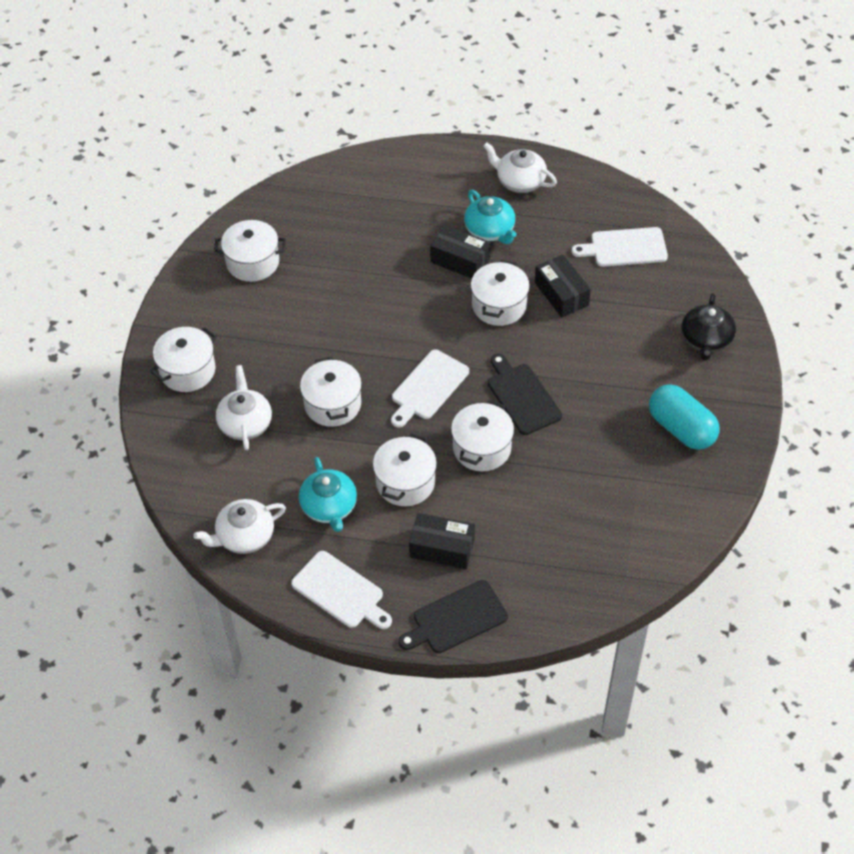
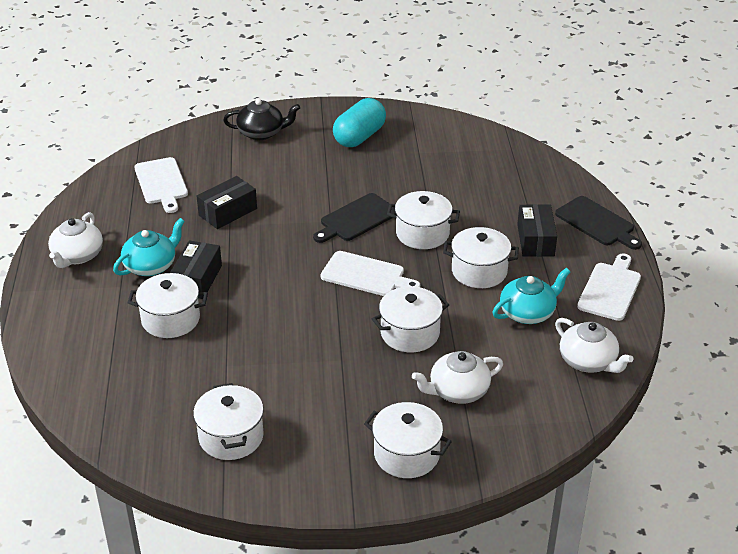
camera: 105 degrees left, 15 degrees down
(499, 305) = (251, 246): white pot -> white pot (170, 319)

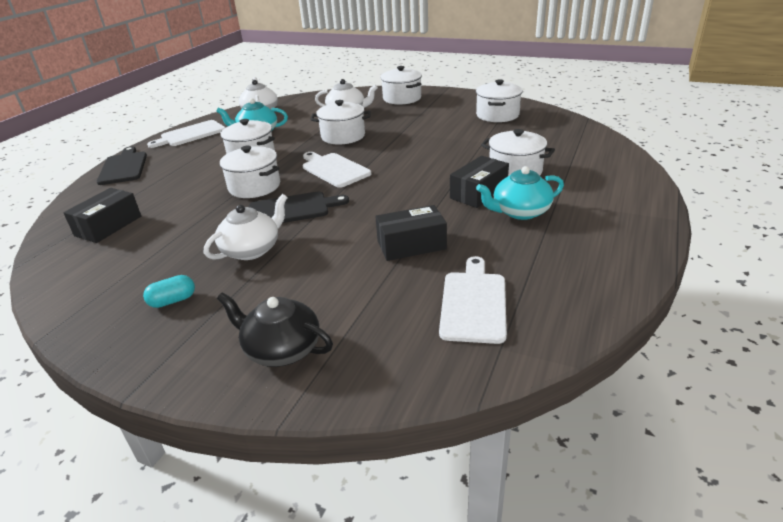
camera: 150 degrees left, 5 degrees down
(77, 256) = (602, 237): white teapot -> white teapot (252, 249)
(359, 137) = (173, 300): turquoise capsule -> turquoise capsule, size x0.50
(535, 240) = (183, 166): black box -> black box (108, 226)

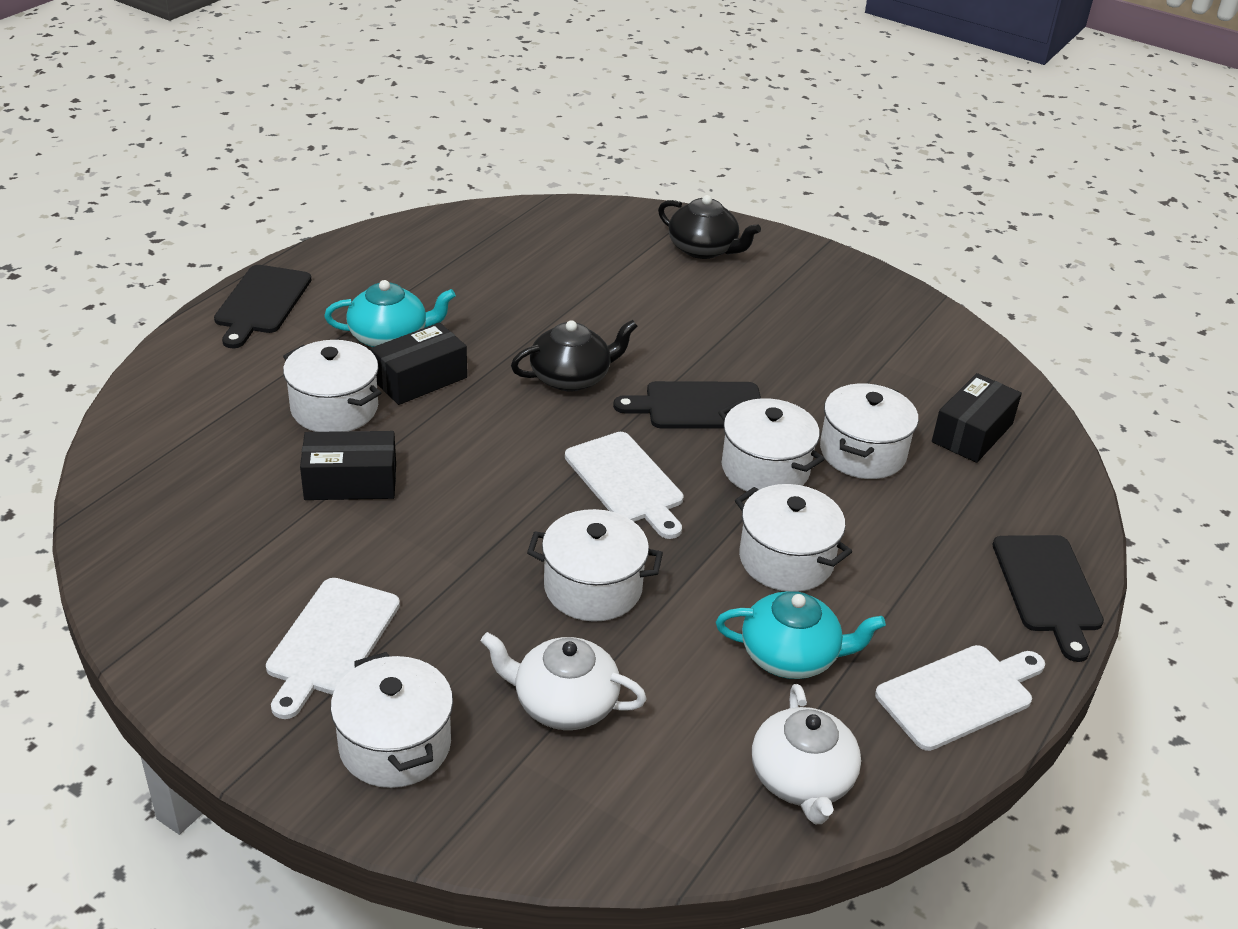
camera: 175 degrees left, 5 degrees up
(173, 300) = (824, 309): turquoise capsule -> none
(252, 249) = (748, 352): white teapot -> none
(381, 210) = (571, 377): none -> black teapot
(411, 245) = (551, 320): black box -> black box (350, 482)
(473, 303) = (517, 252): white cutting board -> white cutting board (331, 641)
(497, 115) = (225, 585): white pot -> white pot (862, 452)
(634, 216) = (262, 303): none -> black cutting board

